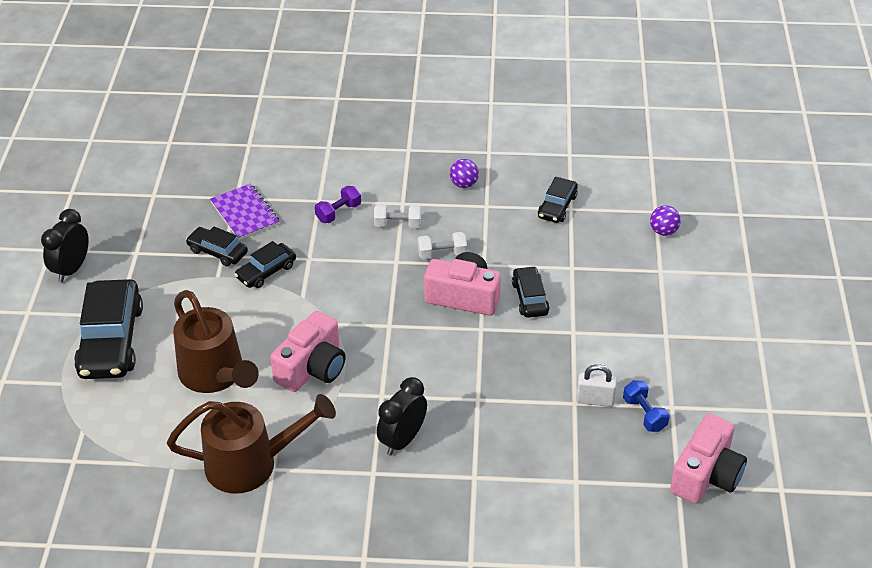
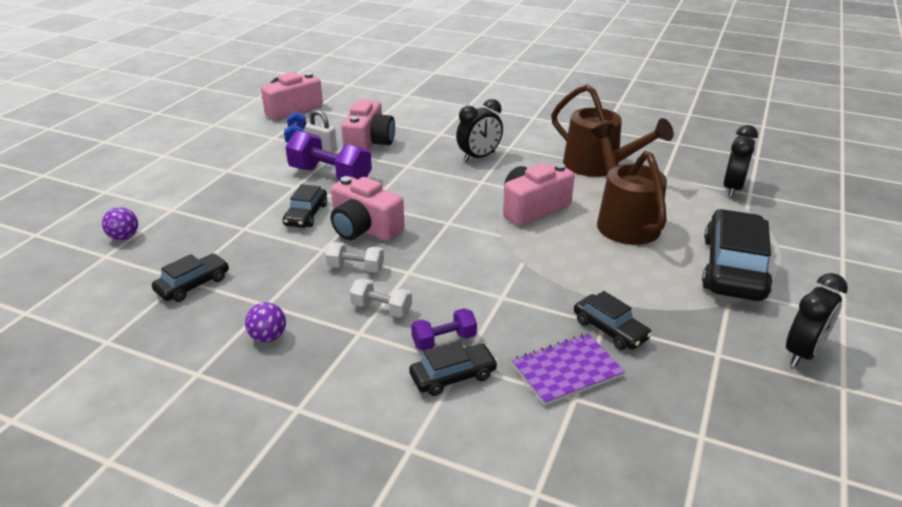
camera: 160 degrees left, 10 degrees down
(92, 464) = (732, 188): none -> black clock
(245, 213) = (567, 371): purple notebook -> purple notebook turned 75 degrees clockwise
(252, 463) = (599, 166): brown watering can -> brown watering can turned 150 degrees counterclockwise
(266, 271) = (555, 294): black car -> black car (453, 376)
(549, 429) = (369, 143): none -> pink camera
(550, 358) = (330, 176): none -> purple dumbbell

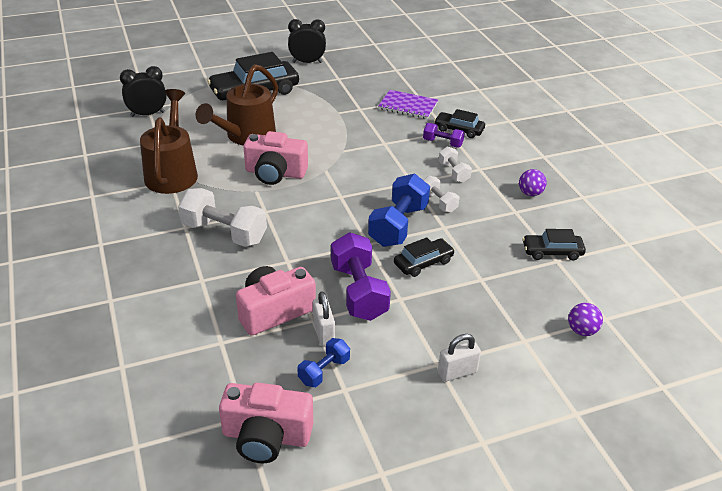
camera: 135 degrees left, 5 degrees up
(208, 173) = (457, 372): none -> white padlock
(364, 228) = (398, 225): pink camera -> blue dumbbell
(479, 157) = (224, 233): black clock -> white dumbbell
(610, 329) = (362, 106): black car -> none

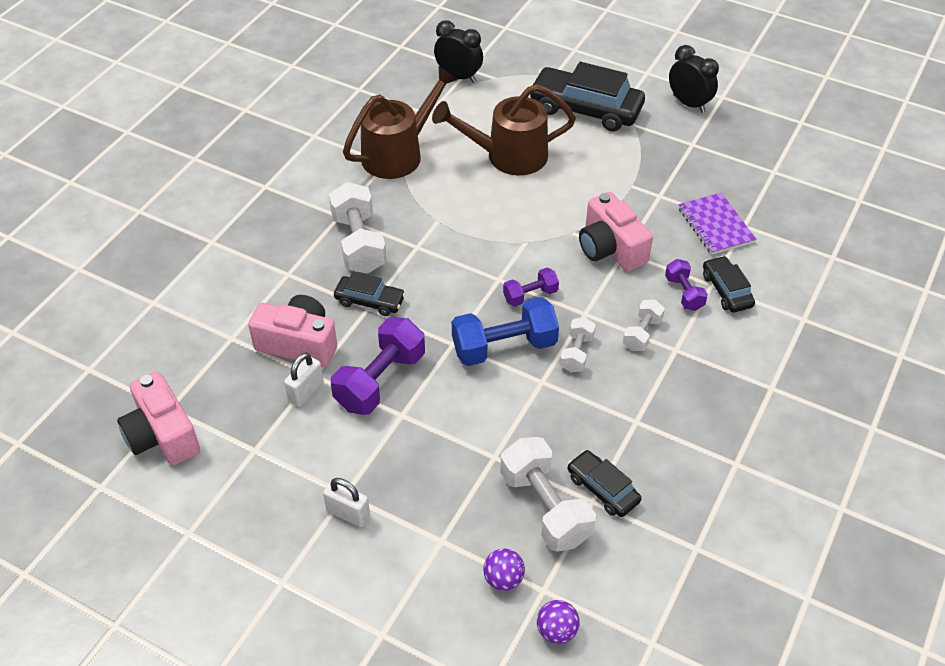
camera: 50 degrees right, 10 degrees up
(275, 173) = (478, 214): pink camera -> pink camera (610, 248)
(324, 371) = (262, 423): blue dumbbell -> none
(370, 193) = (530, 295): none -> purple dumbbell
(423, 263) = (470, 399): black car -> black car (370, 301)
(530, 193) = (684, 415): purple ball -> purple ball (556, 631)
(543, 282) = (545, 507): none -> white dumbbell

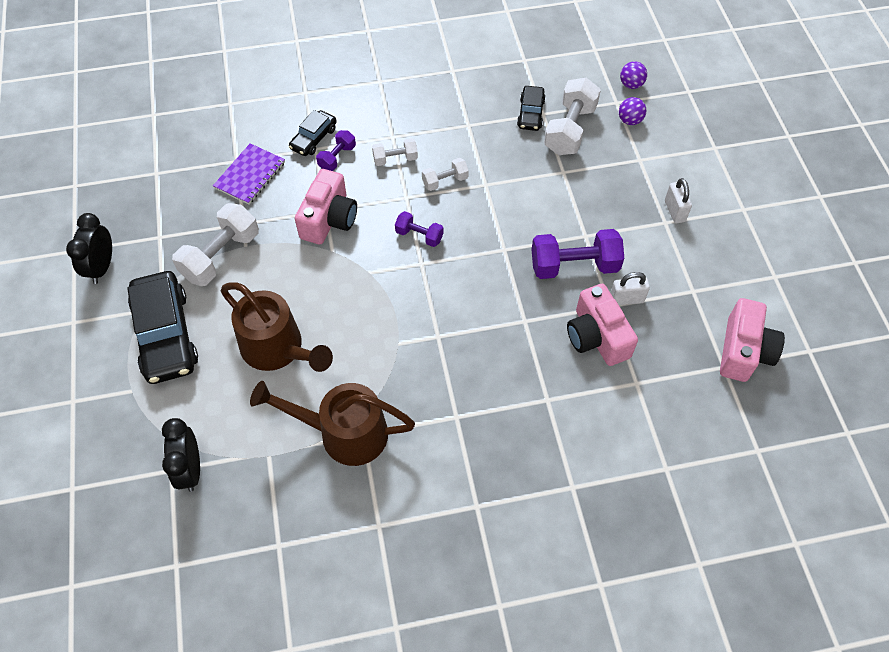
camera: 130 degrees left, 10 degrees up
(359, 243) = (472, 377): white dumbbell -> white dumbbell (221, 256)
(370, 301) = (518, 324): black car -> none
(504, 347) = (478, 220): blue dumbbell -> none

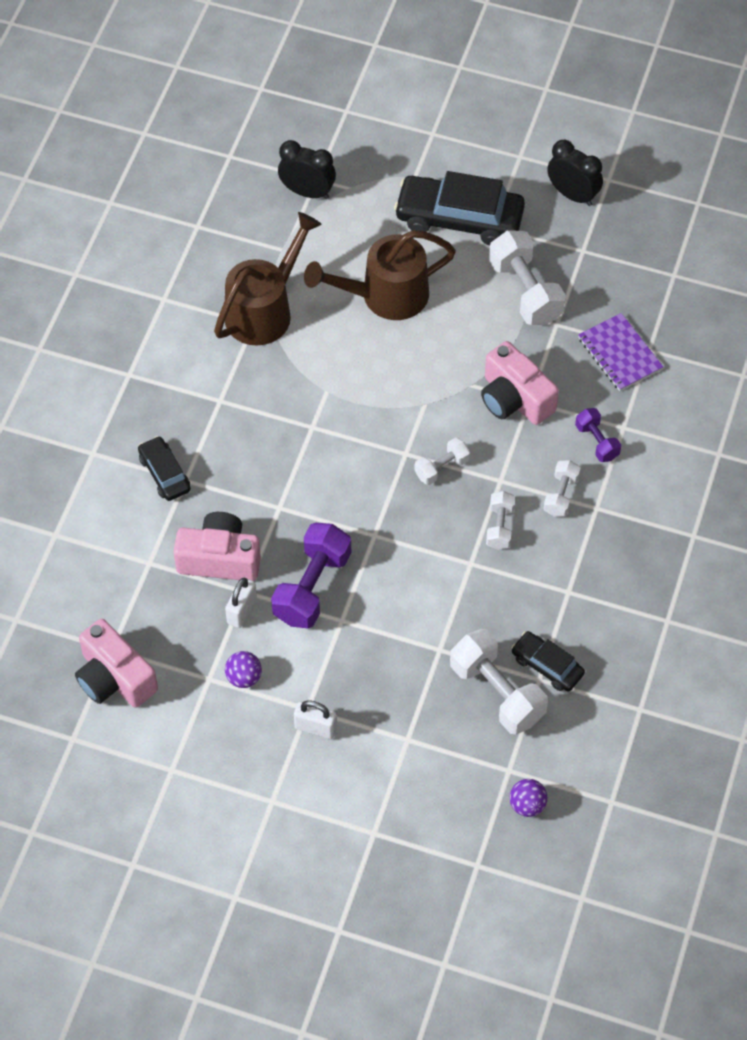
camera: 120 degrees right, 0 degrees up
(313, 138) = (639, 432): black car -> black car (164, 473)
(419, 235) = (441, 468): purple dumbbell -> white dumbbell
(630, 120) = (471, 766): purple ball -> purple ball (244, 677)

